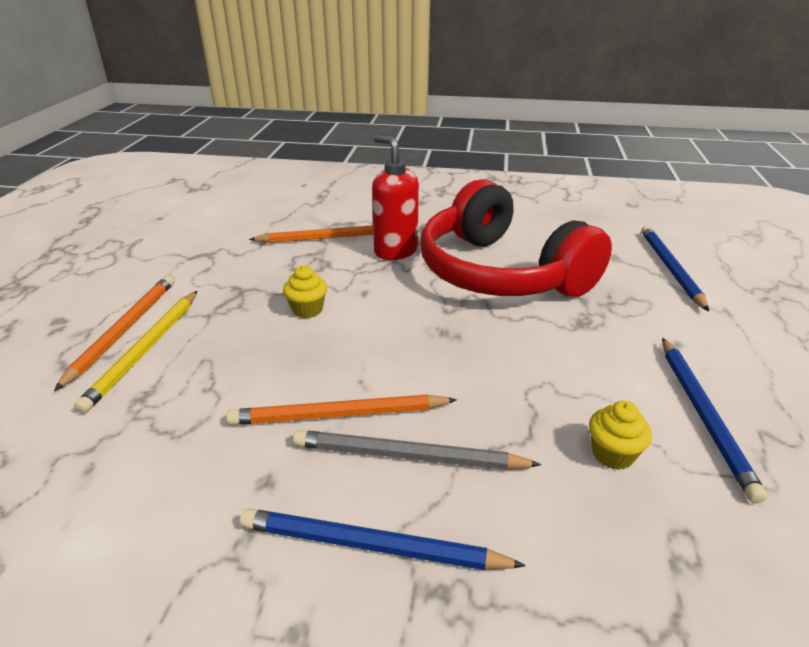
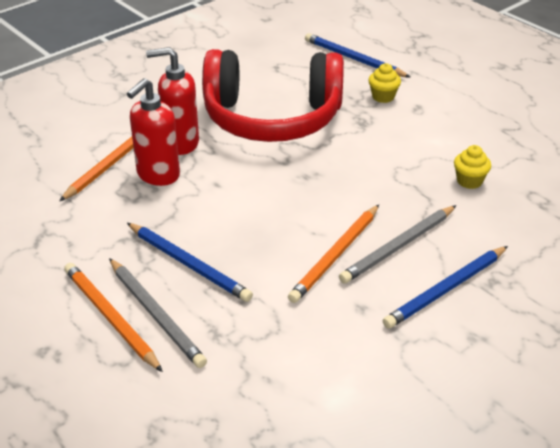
camera: 50 degrees left, 5 degrees up
(145, 350) = (156, 314): yellow pencil -> grey pencil
(307, 310) = (204, 218): yellow cupcake -> yellow cupcake (383, 97)
(339, 262) = (158, 175): none -> red soap dispenser
(703, 415) = (475, 137): blue pencil -> blue pencil (189, 264)

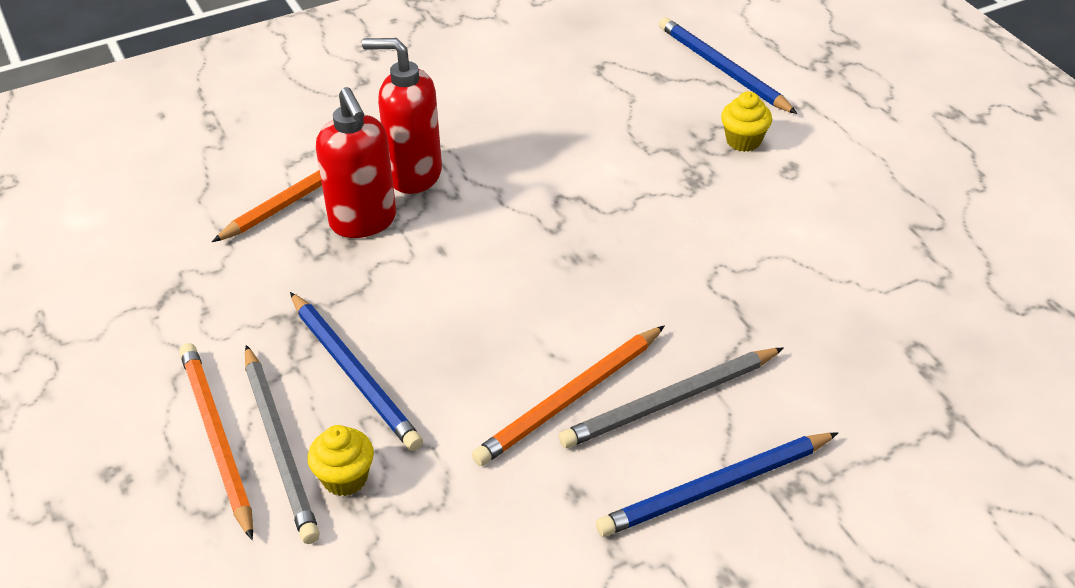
camera: 15 degrees right, 5 degrees up
(158, 175) = (363, 221): red soap dispenser -> red soap dispenser turned 75 degrees counterclockwise
(272, 118) = (562, 152): red headphones -> none
(469, 181) = (823, 308): yellow cupcake -> yellow cupcake (345, 478)

